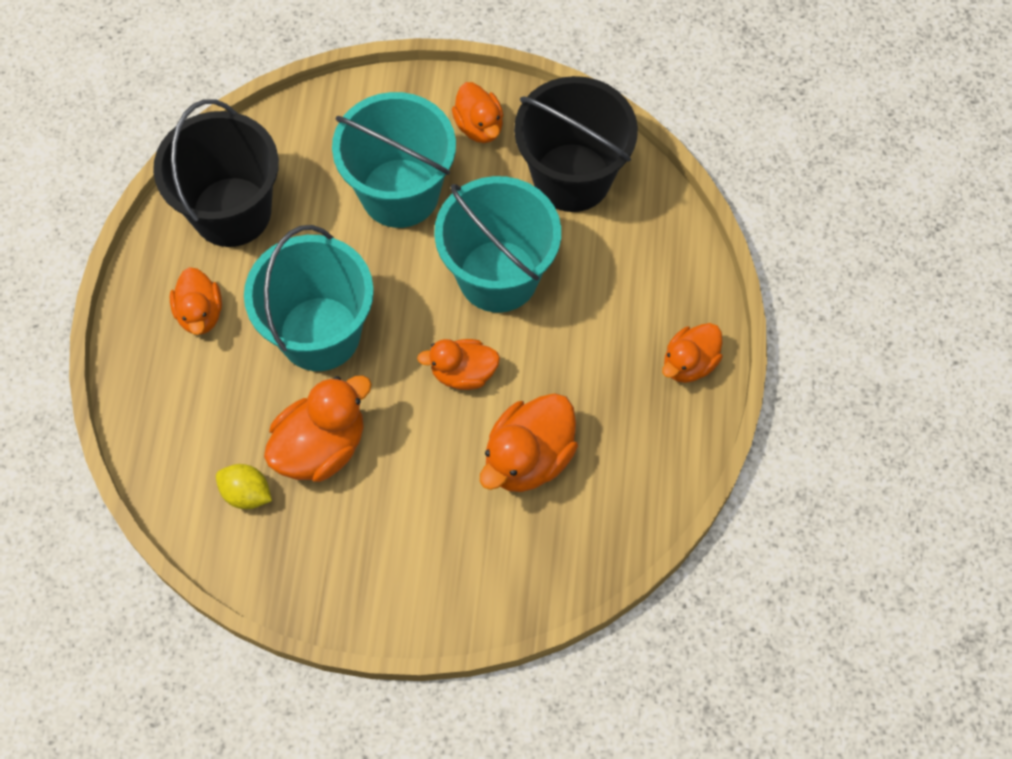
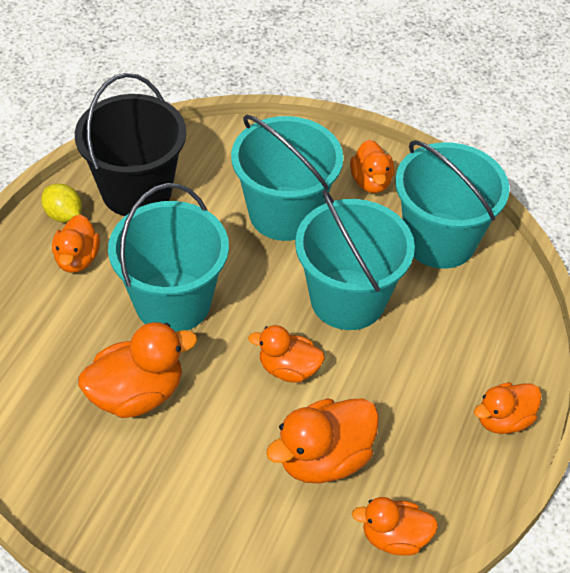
camera: 15 degrees right, 15 degrees down
(246, 493) = (54, 414): yellow lemon -> yellow lemon (63, 215)
(572, 177) = (440, 240): black bucket -> turquoise bucket
(619, 517) = (394, 537): none -> orange duck

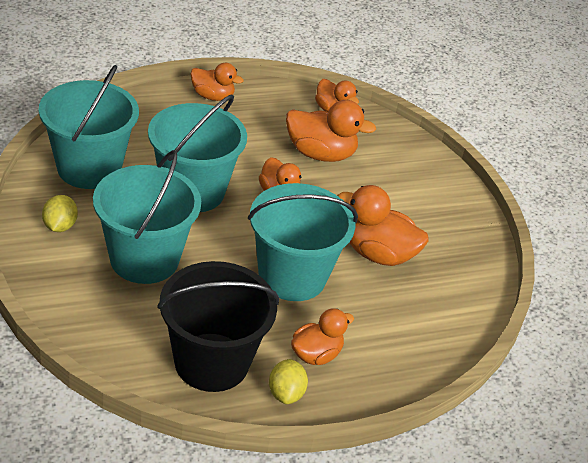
camera: 135 degrees left, 10 degrees down
(371, 182) = (60, 226): orange duck -> yellow lemon

